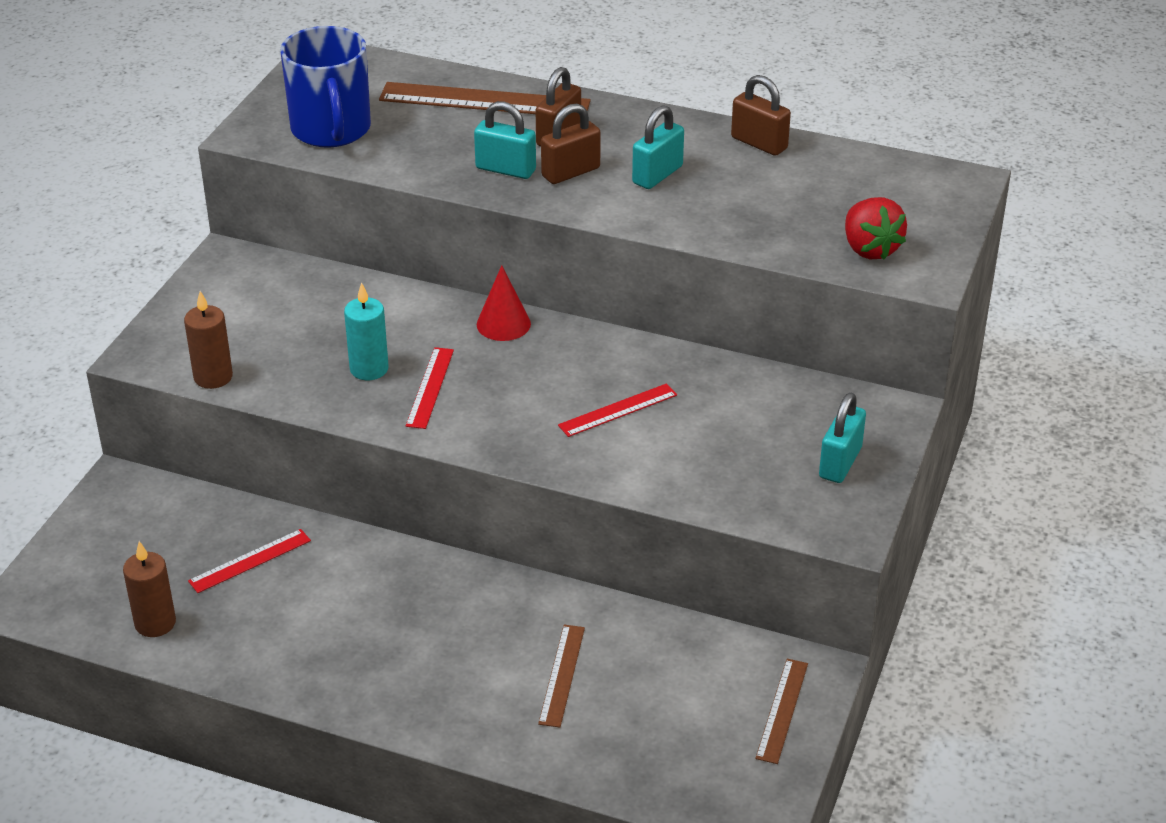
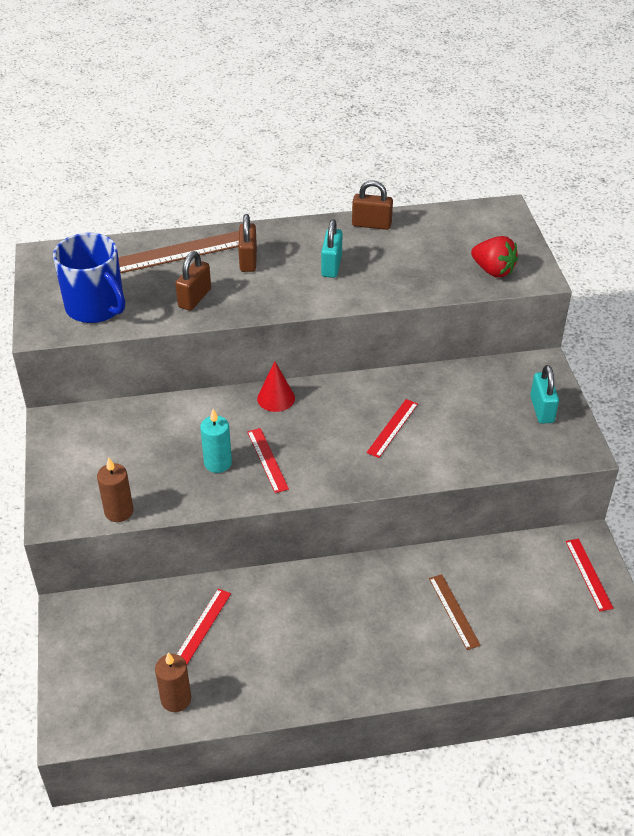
camera: 30 degrees left, 5 degrees up
(505, 169) = (236, 295): turquoise padlock -> none
(571, 172) = (278, 283): brown padlock -> brown padlock (194, 298)
(781, 710) = (588, 574): brown ruler -> red ruler

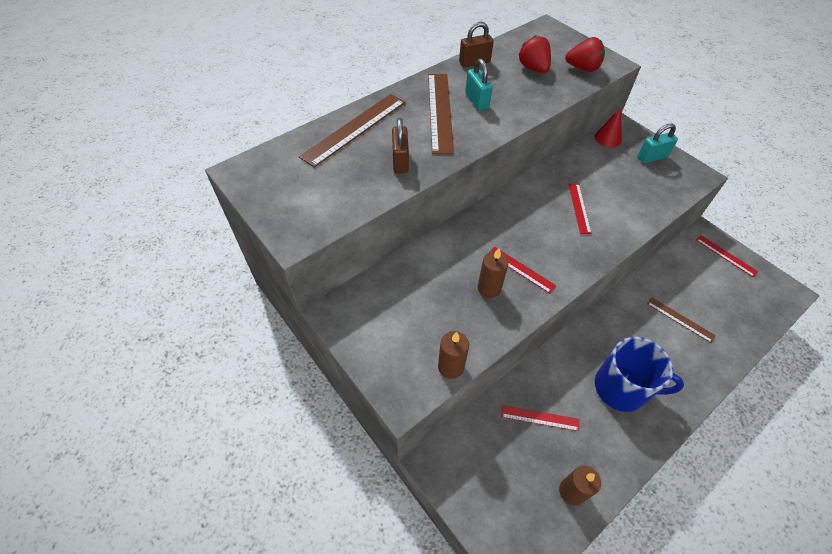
camera: 30 degrees left, 10 degrees up
(96, 307) = (325, 199): blue mug -> blue mug (621, 388)
(202, 625) = (539, 418): red ruler -> red ruler turned 75 degrees counterclockwise
(218, 463) = (489, 288): turquoise candle -> brown candle
(248, 260) = (413, 117): brown padlock -> none
(276, 398) = (484, 219): red cone -> red cone (608, 138)
(280, 264) = (439, 111): none -> brown ruler
(432, 252) = (533, 68): none -> red strawberry
(541, 409) = (652, 157): turquoise padlock -> turquoise padlock turned 75 degrees counterclockwise

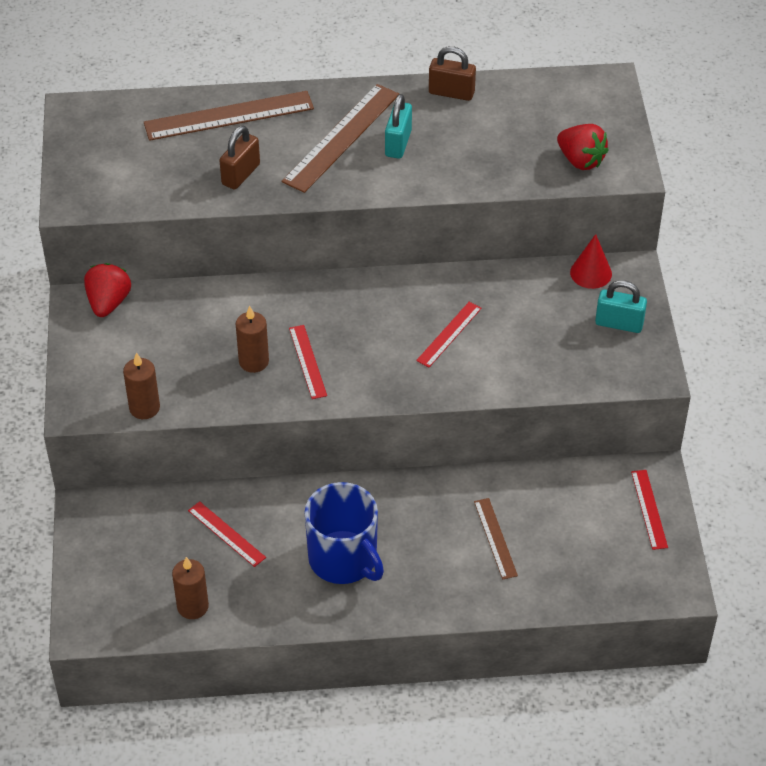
camera: 35 degrees right, 5 degrees down
(533, 68) = (516, 133): red strawberry -> red strawberry (108, 303)

